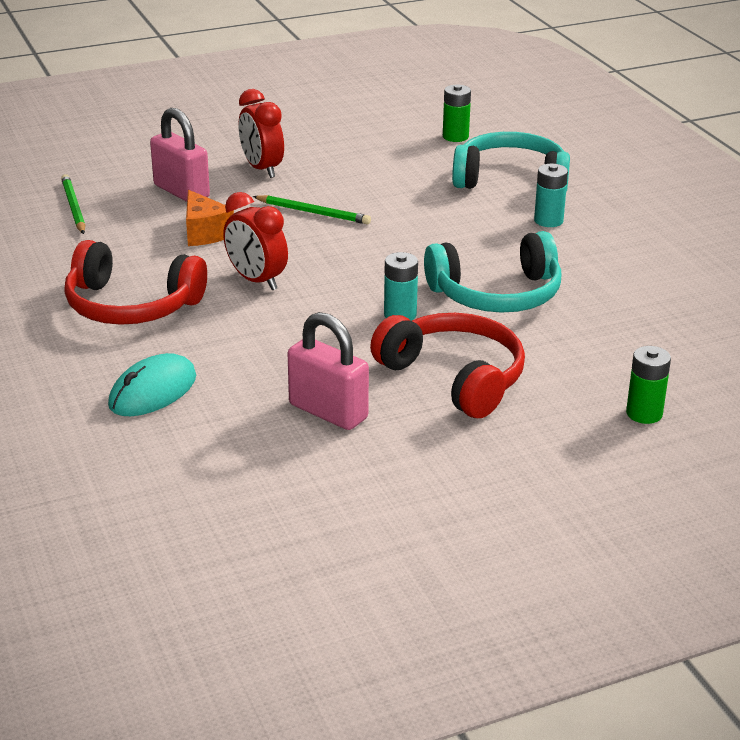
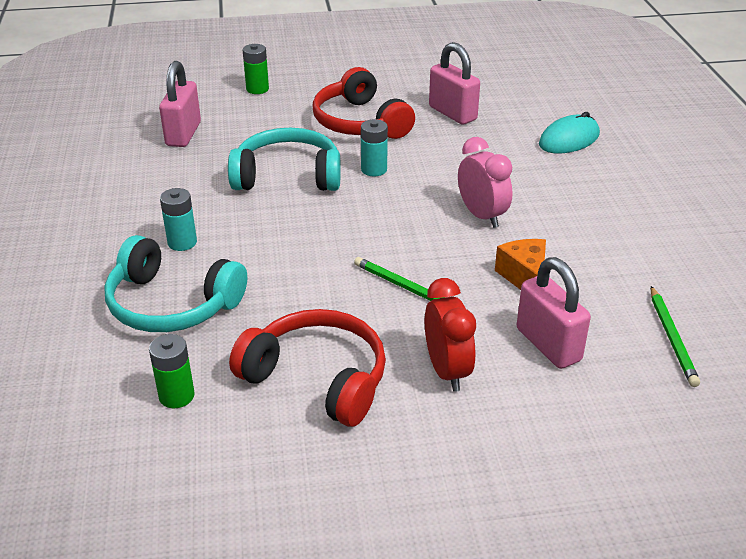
camera: 165 degrees left, 5 degrees up
(131, 305) = (591, 207): red headphones -> red headphones (317, 378)
(256, 280) = (481, 216): red clock -> pink clock
(671, 328) = (183, 134): none -> pink padlock

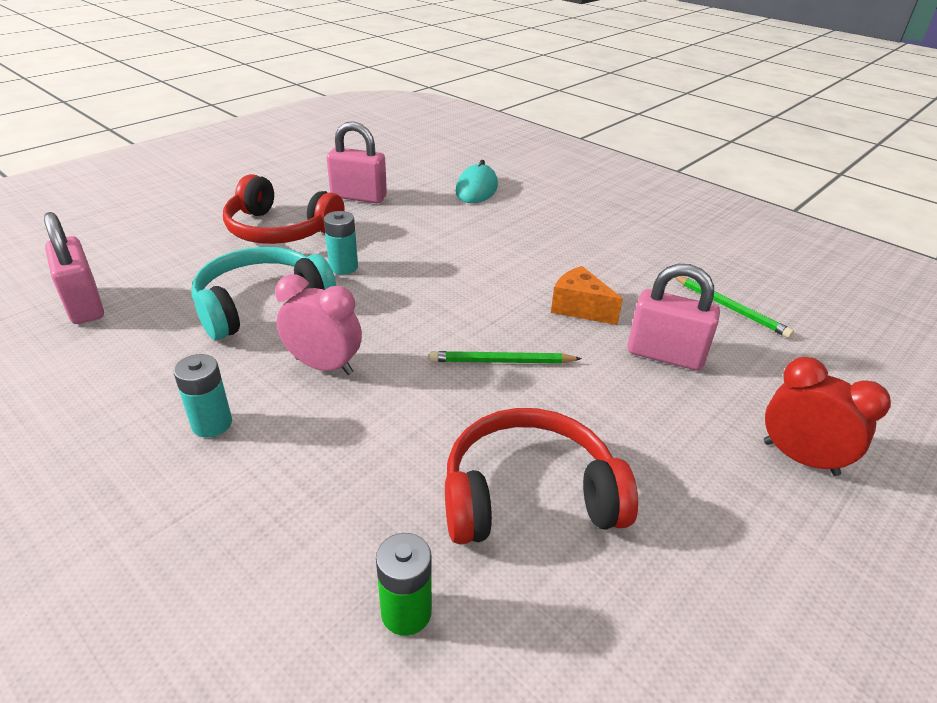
camera: 40 degrees left, 0 degrees up
(171, 304) = (277, 502): turquoise headphones -> none
(257, 89) = (131, 232): green battery -> none
(447, 371) = (625, 420): red clock -> red clock (800, 458)
(481, 216) = (485, 271): pink clock -> pink clock (324, 366)

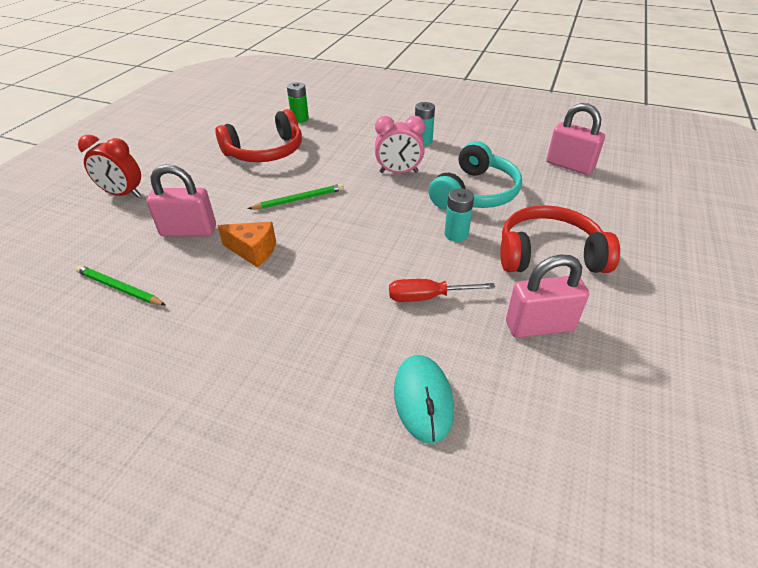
camera: 160 degrees right, 5 degrees up
(426, 230) = (426, 297): none -> red screwdriver

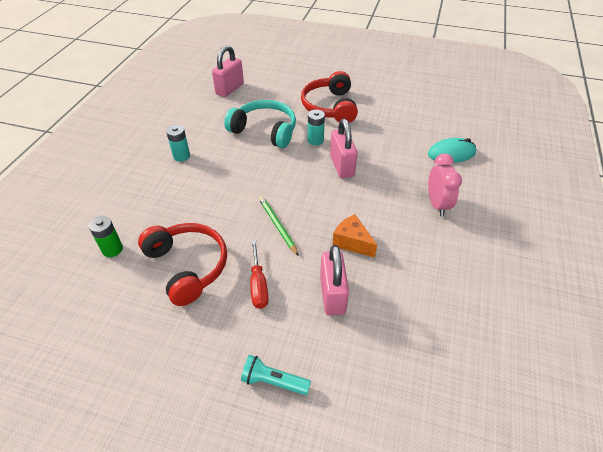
camera: 95 degrees left, 5 degrees up
(119, 288) = (416, 321): green pencil -> none
(123, 194) = (273, 381): red clock -> turquoise flashlight
(253, 251) = (352, 242): orange cheese -> orange cheese turned 60 degrees counterclockwise
(399, 172) = (234, 169): pink clock -> pink clock (437, 204)
(426, 297) = (379, 153): red screwdriver -> red screwdriver (258, 285)
(539, 326) = (389, 115): pink padlock -> pink padlock (342, 166)

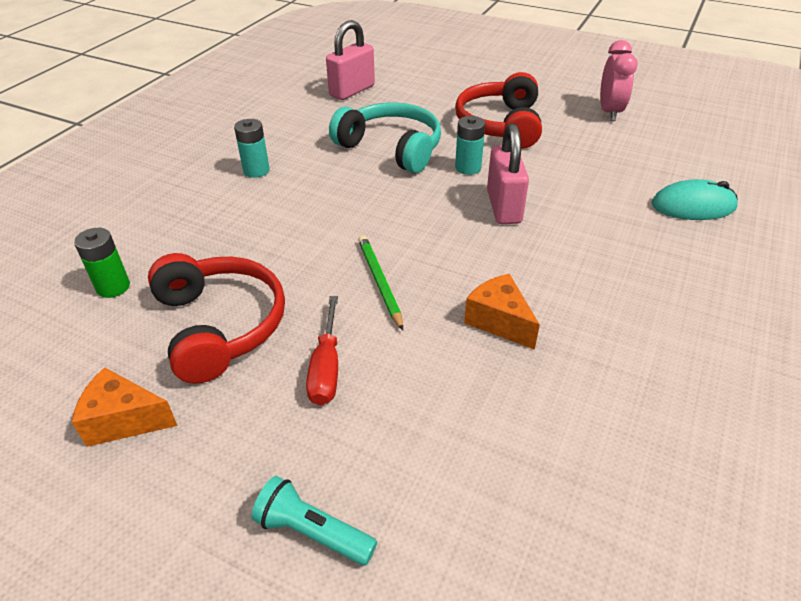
camera: 10 degrees right, 5 degrees down
(147, 334) = (124, 420): none -> orange cheese
(332, 295) = (449, 400): pink padlock -> none
(437, 204) = (658, 279): pink clock -> pink clock (609, 112)

